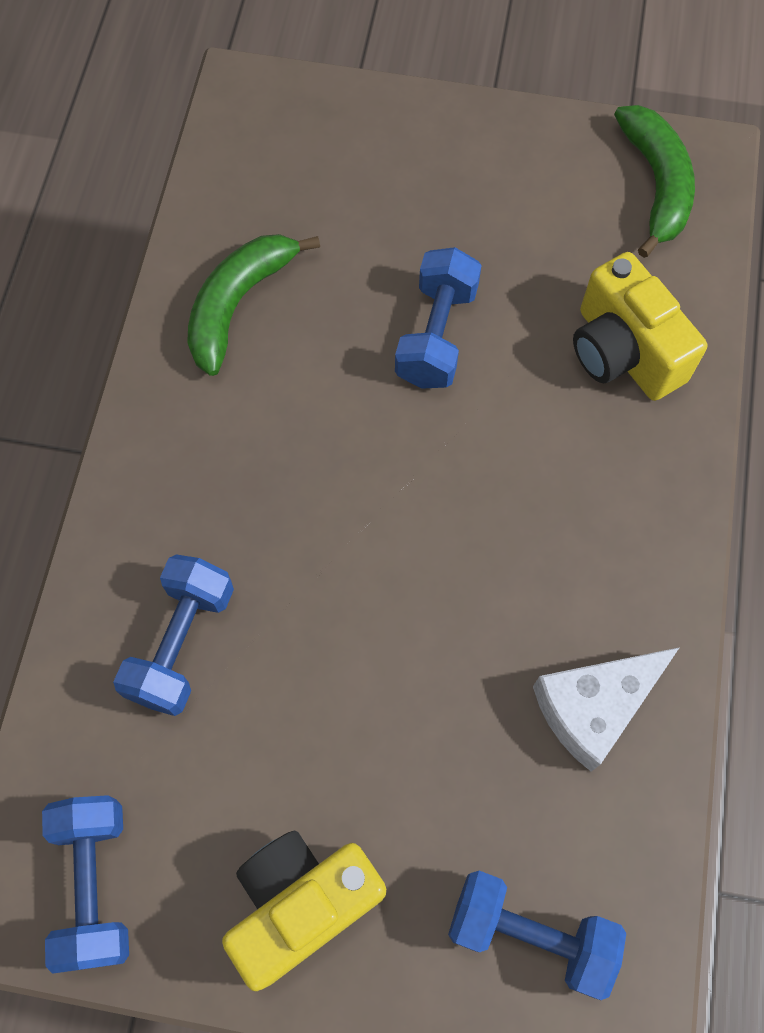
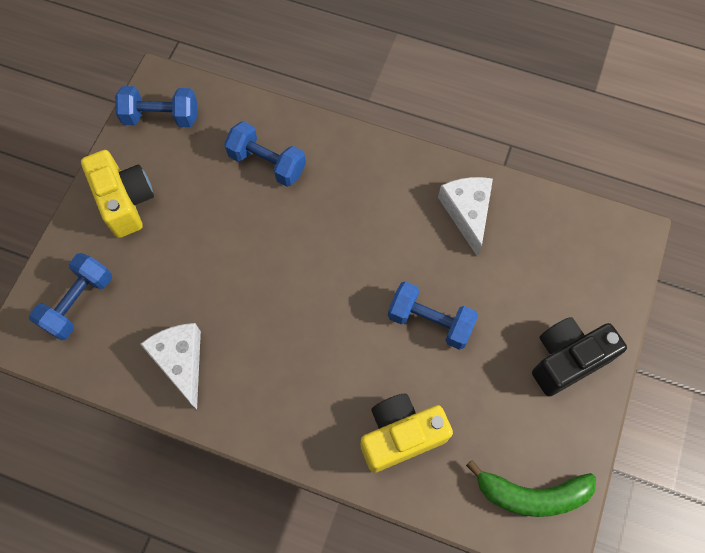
camera: 100 degrees right, 0 degrees up
(238, 304) = (467, 213): green banana -> white cheese
(456, 157) = (566, 360): none -> black camera

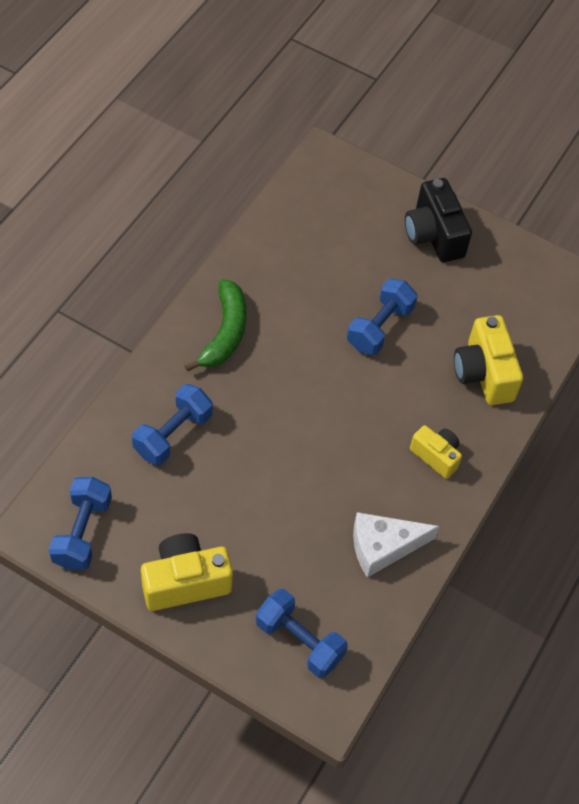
camera: 85 degrees left, 10 degrees down
(289, 398) = (436, 456): none -> yellow camera
(467, 213) = (274, 273): white cheese -> none
(532, 494) = (545, 290): green banana -> green banana (225, 332)

